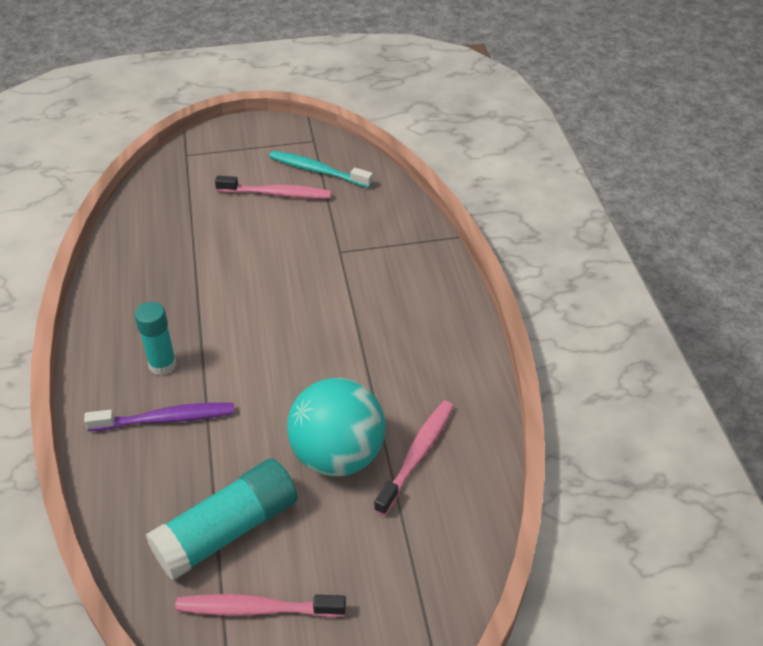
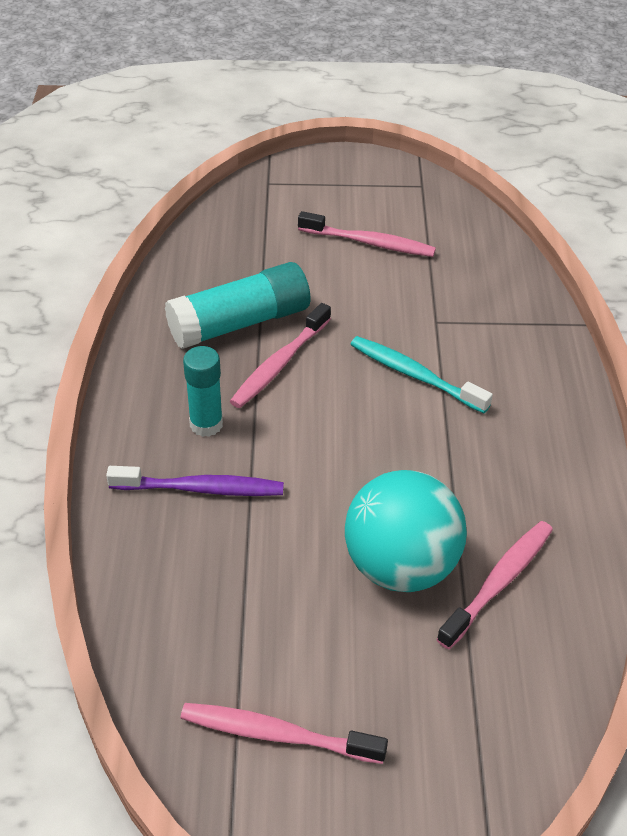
camera: 10 degrees right, 0 degrees up
(217, 305) = (280, 364): none -> pink toothbrush
(228, 530) = (256, 634): turquoise glue stick -> turquoise glue stick (240, 323)
(318, 171) = (422, 222): turquoise toothbrush -> turquoise toothbrush (415, 375)

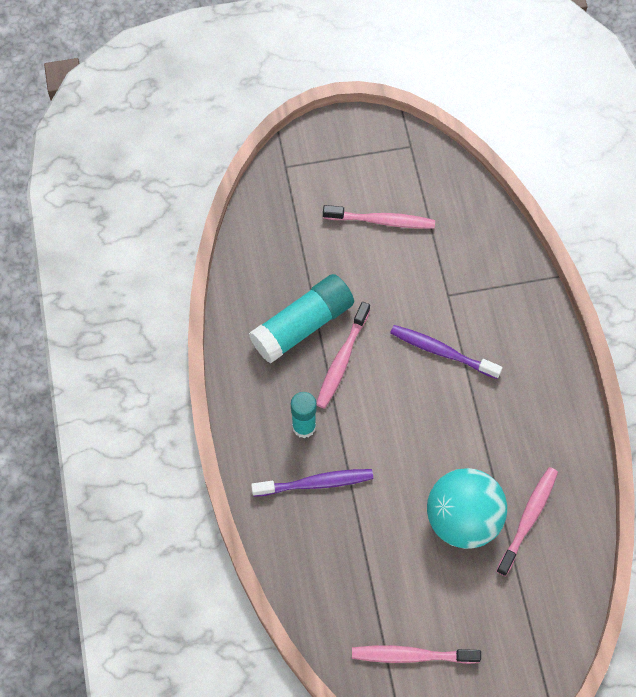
camera: 10 degrees left, 20 degrees up
(415, 375) = (442, 352): turquoise toothbrush -> purple toothbrush

